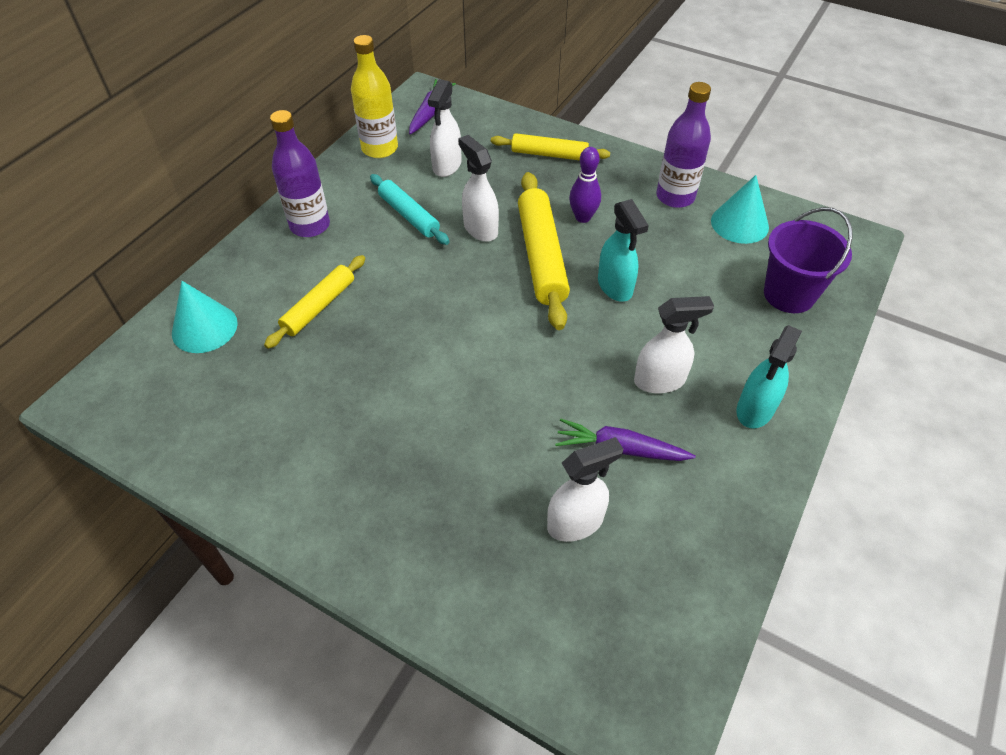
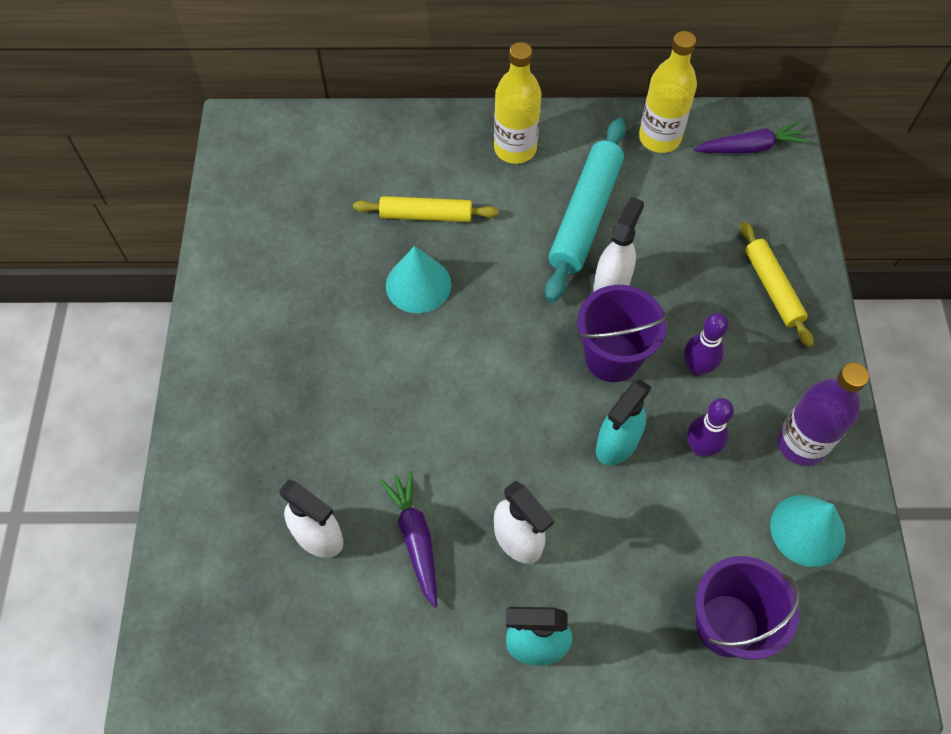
camera: 60 degrees right, 10 degrees up
(204, 328) = (352, 152): turquoise cone -> turquoise cone (418, 284)
(310, 225) = (515, 149): purple bottle -> yellow bottle
(409, 215) = (585, 216): turquoise rolling pin -> turquoise rolling pin, size x1.60
(447, 166) = (679, 207): white spray bottle -> none
(542, 256) = (612, 357): yellow rolling pin -> purple bucket
(647, 245) = (700, 448): none -> purple bowling pin

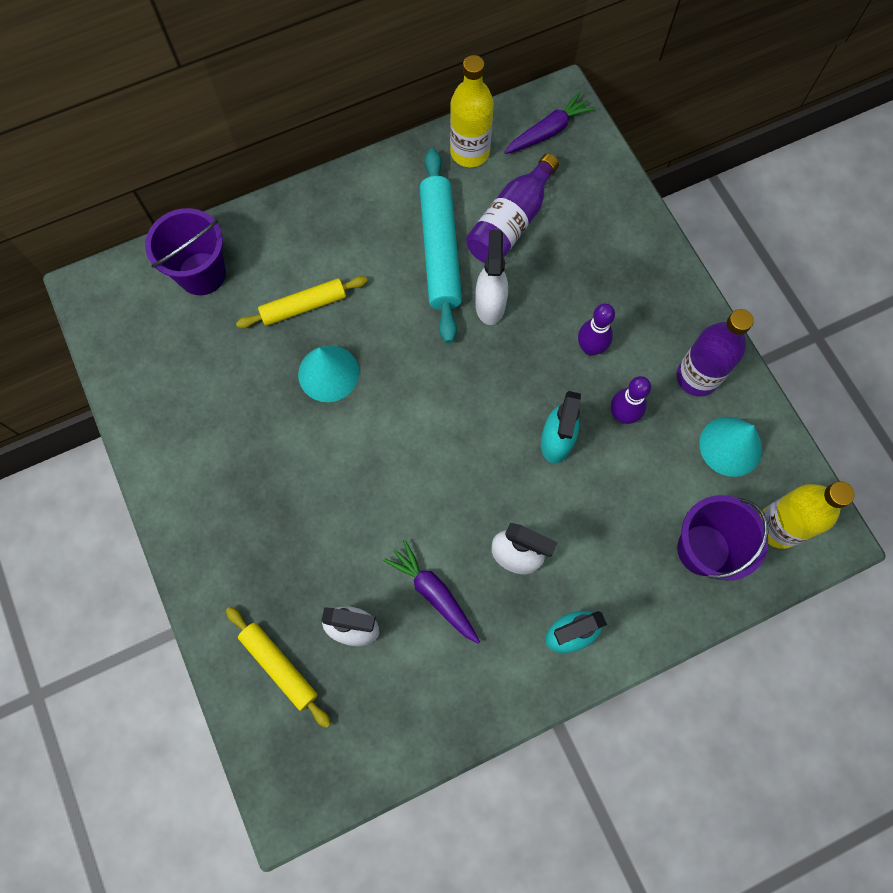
camera: 25 degrees left, 10 degrees up
(515, 149) = (351, 212): yellow bottle -> yellow bottle (778, 526)
(612, 357) = (519, 368): purple bucket -> purple bucket (202, 273)
(669, 217) = (510, 223): none -> purple bottle
(772, 288) = (620, 253): yellow rolling pin -> yellow rolling pin (279, 666)

